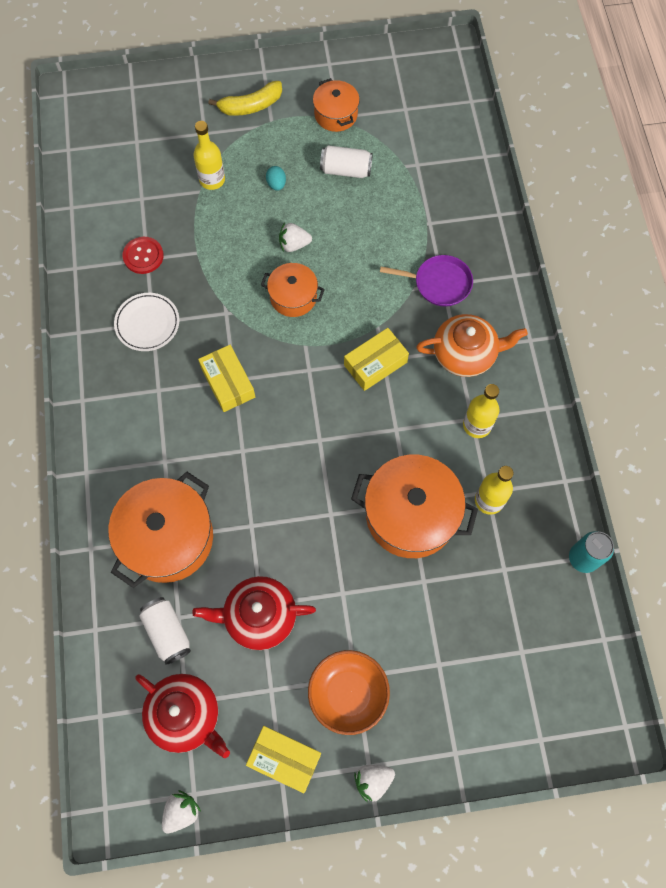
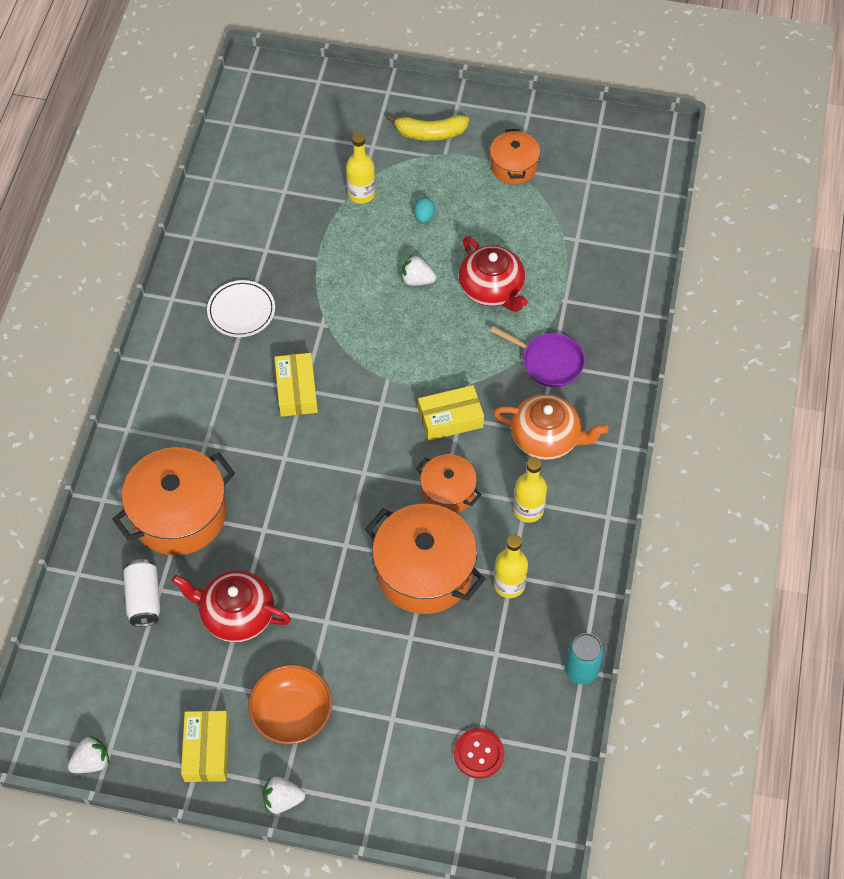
camera: 20 degrees right, 10 degrees down
(143, 256) = (263, 246): red button -> red button (479, 754)
(185, 715) = (130, 678): red teapot -> red teapot (492, 289)
(284, 759) = (207, 750): yellow box -> yellow box turned 45 degrees clockwise
(293, 297) = (395, 330): orange pot -> orange pot (448, 492)
(346, 170) = (500, 223): white can -> none

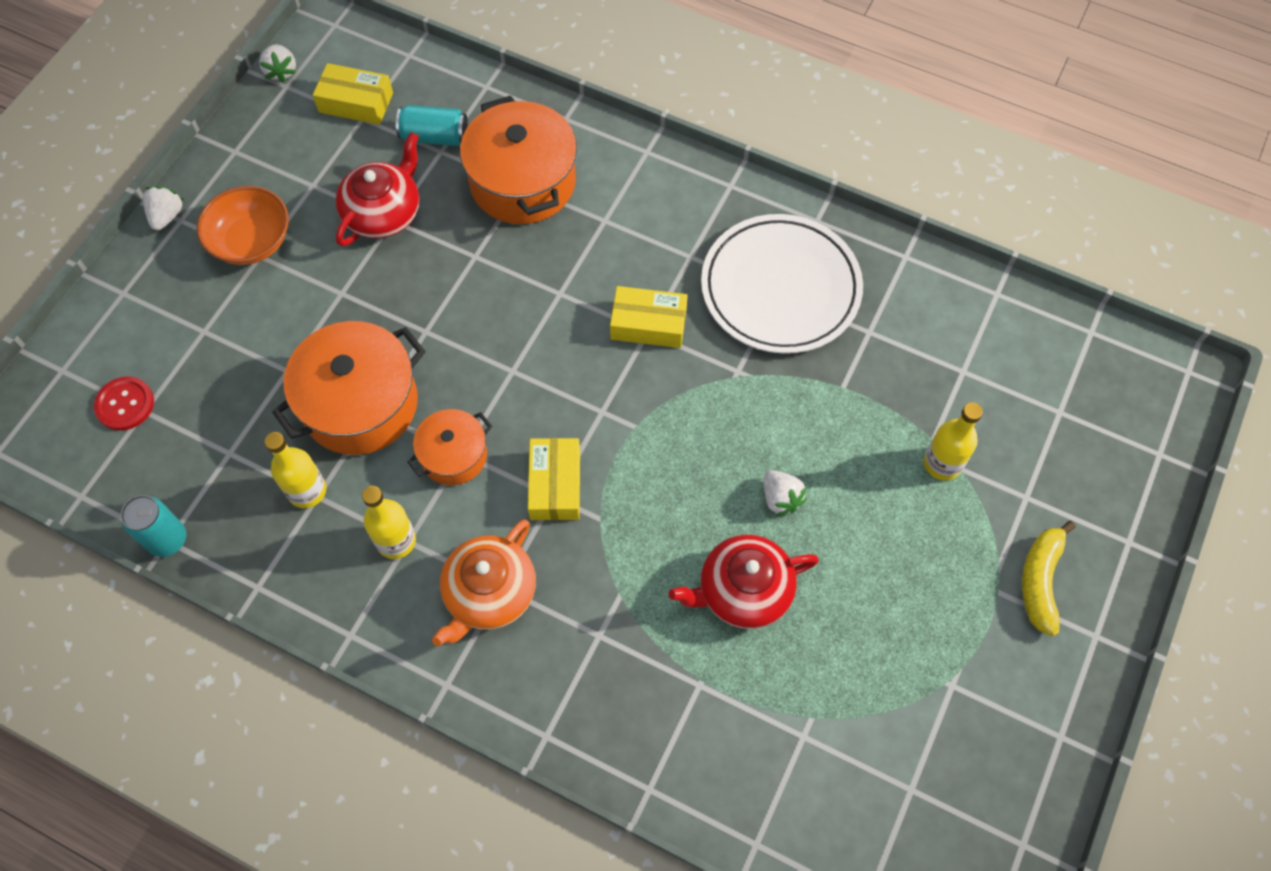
camera: 105 degrees right, 5 degrees up
(144, 599) = (434, 137): white can -> turquoise can
(207, 750) = (248, 163): yellow box -> yellow box (356, 102)
(241, 311) = (780, 288): white plate -> white plate, size x1.87
(417, 280) = (780, 498): white strawberry -> white strawberry turned 120 degrees clockwise
(424, 217) = (886, 534): turquoise egg -> none
(513, 166) = (958, 683): orange pot -> none
(549, 362) = (604, 632): purple pan -> none

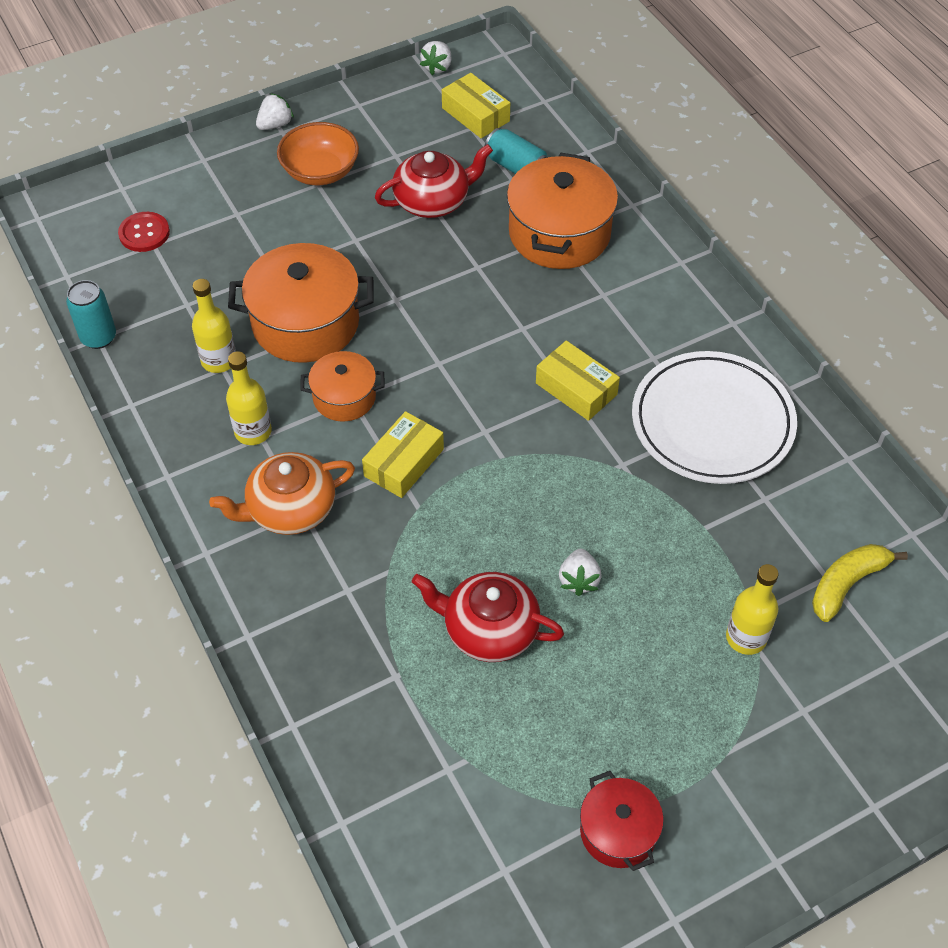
camera: 35 degrees right, 10 degrees down
(969, 694) = (618, 831): none -> red pot
(1040, 581) = (760, 785): yellow banana -> yellow banana (847, 584)

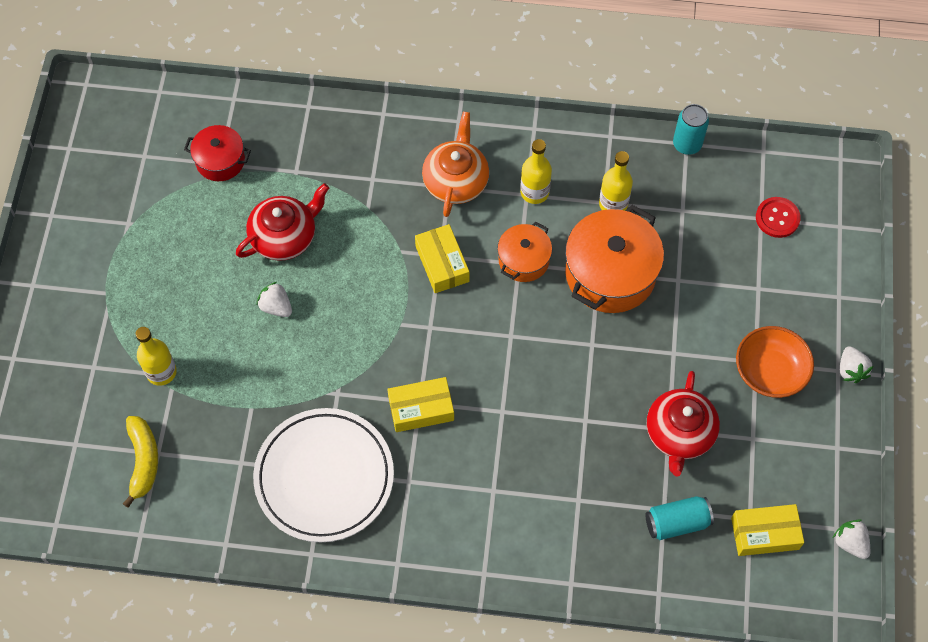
camera: 125 degrees right, 10 degrees up
(559, 233) = (578, 503): orange pot -> none
(618, 831) = (115, 221): red pot -> red pot (220, 161)

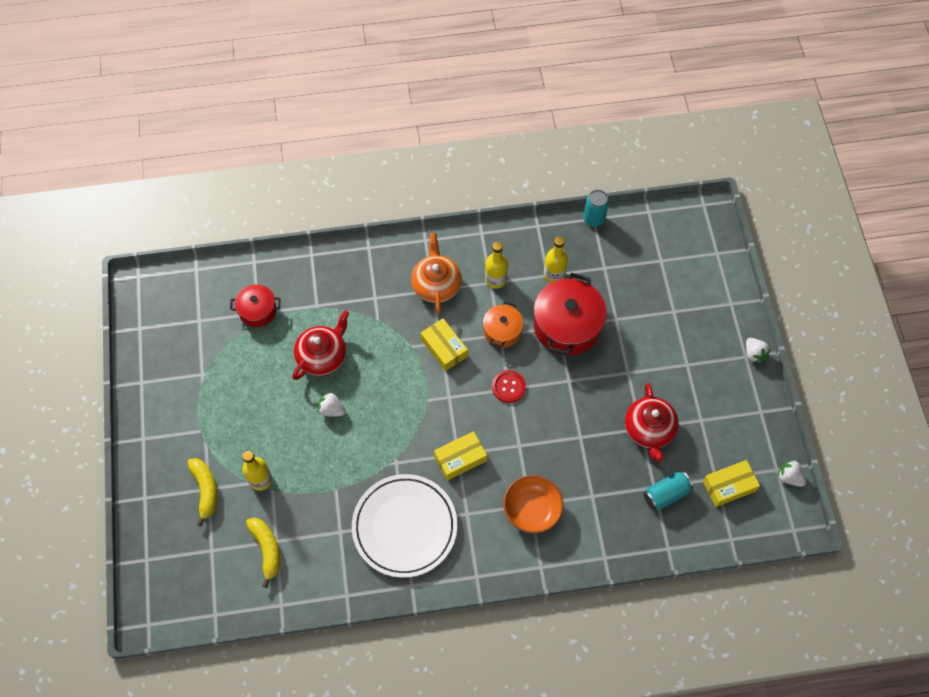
camera: 15 degrees left, 0 degrees up
(90, 368) = (205, 490): none -> yellow banana
(610, 274) = (567, 326): orange pot -> red pot
(769, 372) = (699, 369): orange bowl -> orange bowl (532, 510)
(777, 218) = (672, 257): red button -> red button (508, 387)

